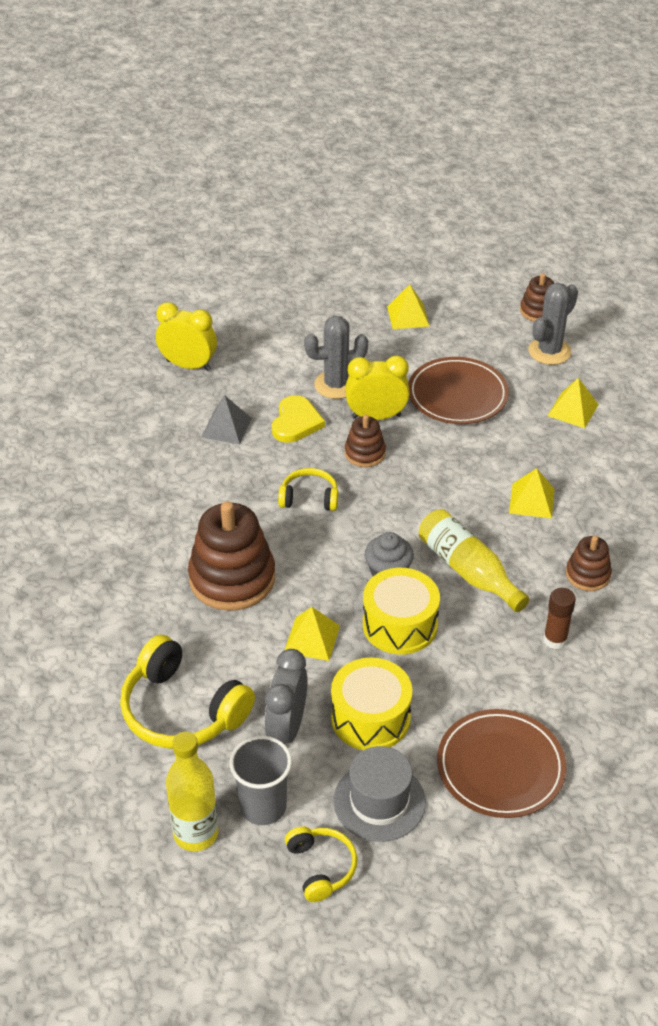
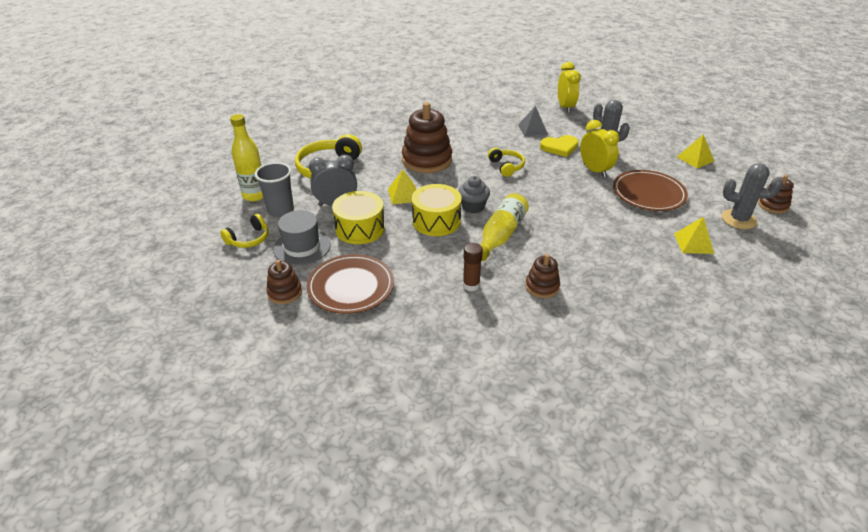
camera: 65 degrees right, 5 degrees down
(365, 453) = (560, 174): brown stacking toy -> brown stacking toy (285, 292)
(532, 500) = (586, 246): yellow pyramid -> none

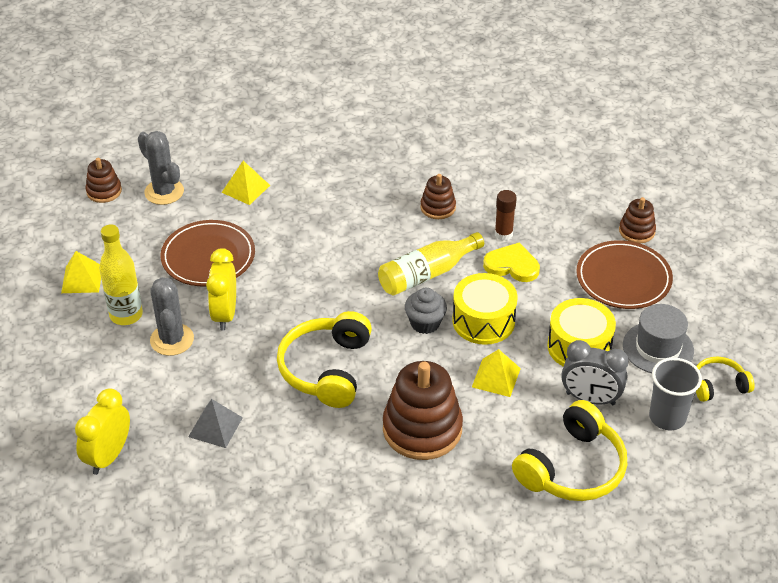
camera: 150 degrees left, 5 degrees up
(255, 195) = (695, 460): yellow bottle -> yellow bottle (126, 315)
(285, 292) = (694, 298): brown stacking toy -> brown stacking toy (636, 231)
(506, 166) = (326, 369): yellow headphones -> yellow headphones, size x1.82
(559, 147) = (220, 373): yellow heart -> yellow heart (512, 265)

